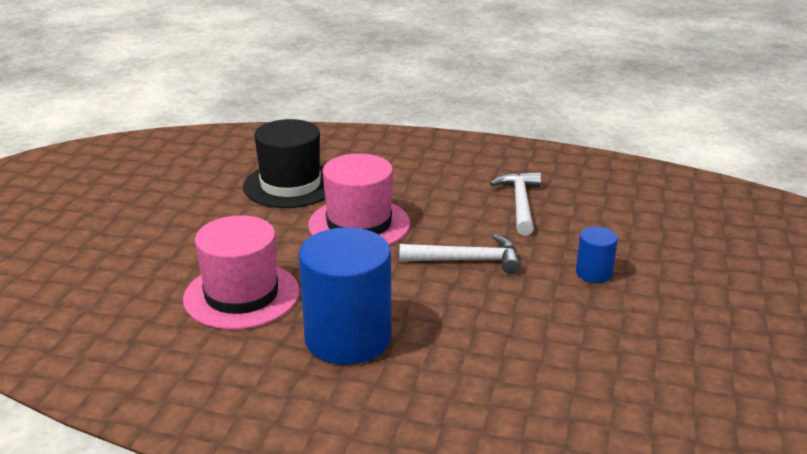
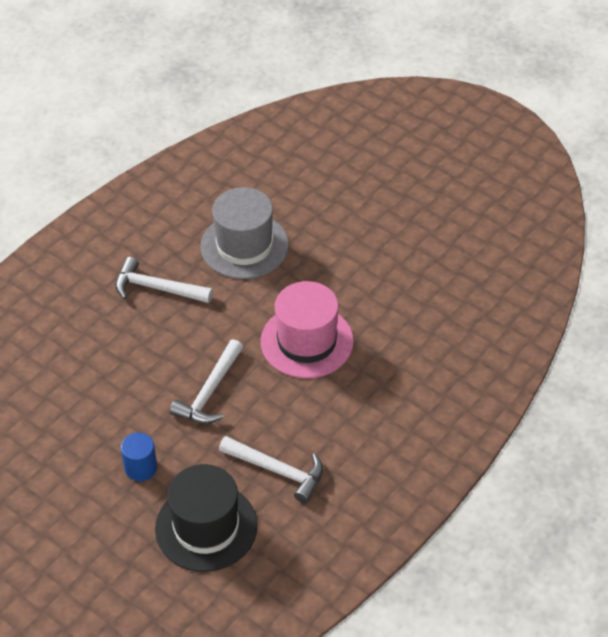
camera: 115 degrees right, 20 degrees up
(241, 295) = (244, 246): pink hat -> grey hat
(290, 185) = (404, 315): black hat -> black hat (206, 527)
(348, 338) = (157, 288): blue cylinder -> white hammer

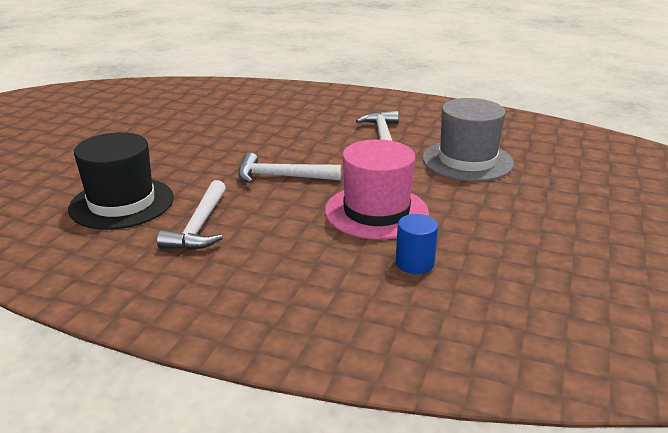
camera: 70 degrees right, 20 degrees down
(141, 468) = (183, 164): blue cylinder -> blue cylinder (414, 263)

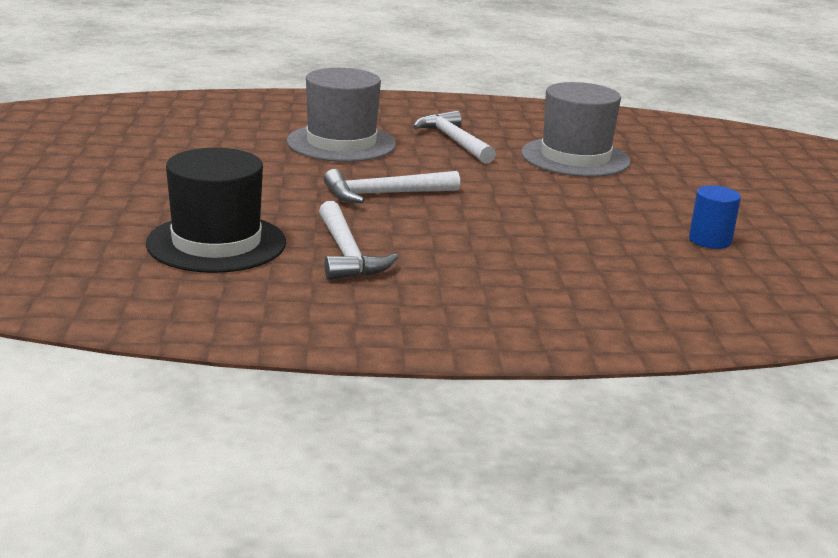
camera: 25 degrees left, 5 degrees down
(296, 129) = (341, 143): none -> grey hat
(376, 212) = (531, 216): pink hat -> none
(414, 263) = (619, 255): blue cylinder -> blue cylinder (710, 240)

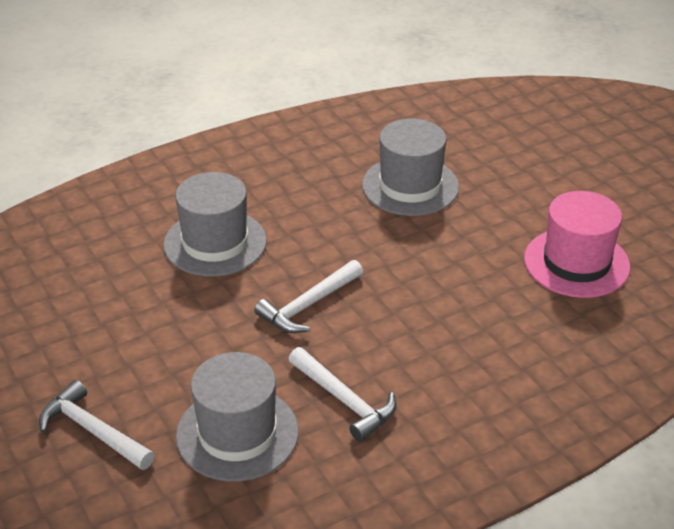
camera: 25 degrees left, 15 degrees up
(216, 243) = (237, 433): black hat -> grey hat
(454, 141) = (302, 201): white hammer -> white hammer (93, 431)
(710, 240) = (576, 263): blue cylinder -> pink hat

